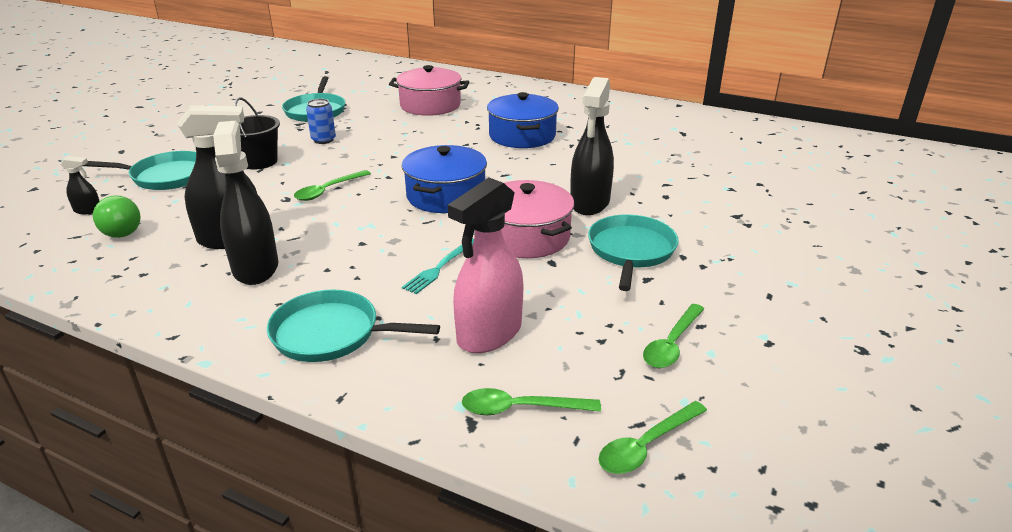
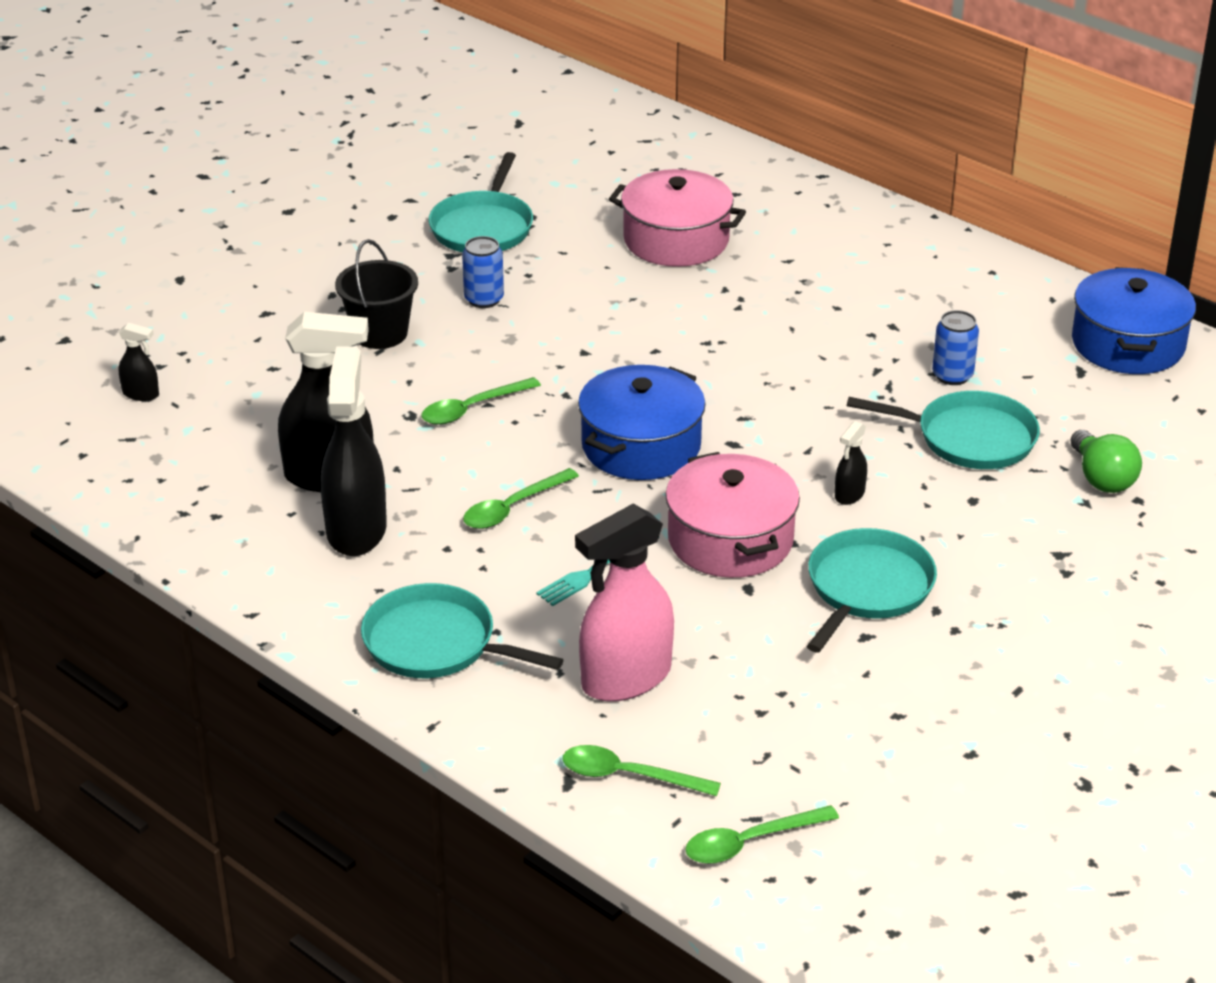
camera: 15 degrees right, 5 degrees up
(121, 230) = (186, 437): green light bulb -> green light bulb (1101, 478)
(167, 176) = (246, 343): turquoise pan -> turquoise pan (970, 438)
(522, 136) = (804, 337): blue pot -> blue pot (1127, 344)
(589, 203) = (849, 494): black spray bottle -> black spray bottle, size x0.45
(615, 142) = (952, 375): none -> blue can
(672, 344) = (846, 732): green spoon -> green spoon (513, 508)

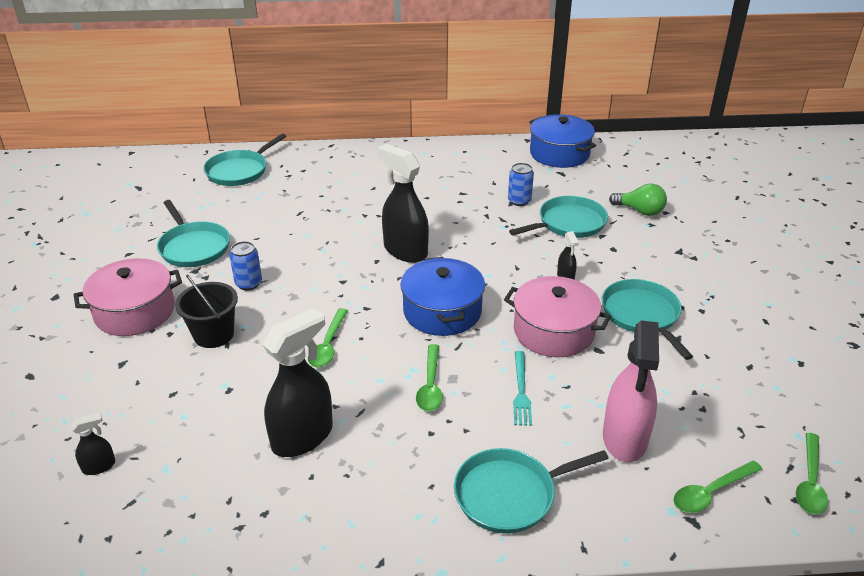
camera: 45 degrees left, 0 degrees up
(356, 530) = (365, 458): black spray bottle -> black spray bottle (405, 251)
(658, 157) = (239, 171): none -> turquoise pan
(676, 240) = (306, 204): pink pot -> pink pot (135, 312)

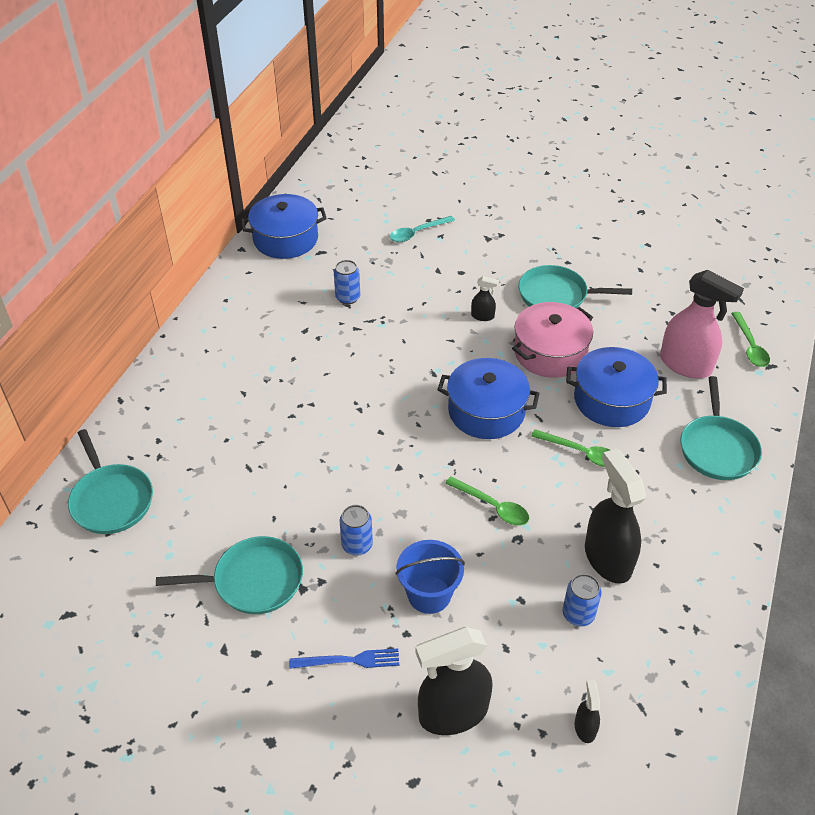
camera: 65 degrees left, 10 degrees up
(135, 312) = (349, 660): pink pot -> blue fork
(213, 334) = (429, 594): black bucket -> blue bucket
(225, 432) = (578, 614): none -> blue can
(405, 251) = (377, 405): black spray bottle -> black spray bottle (453, 713)
(521, 390) = (611, 400): turquoise fork -> blue pot
(568, 223) = (406, 281): turquoise pan -> none
(640, 211) = (417, 233): green light bulb -> turquoise spoon
(810, 482) = (756, 298): green spoon -> none

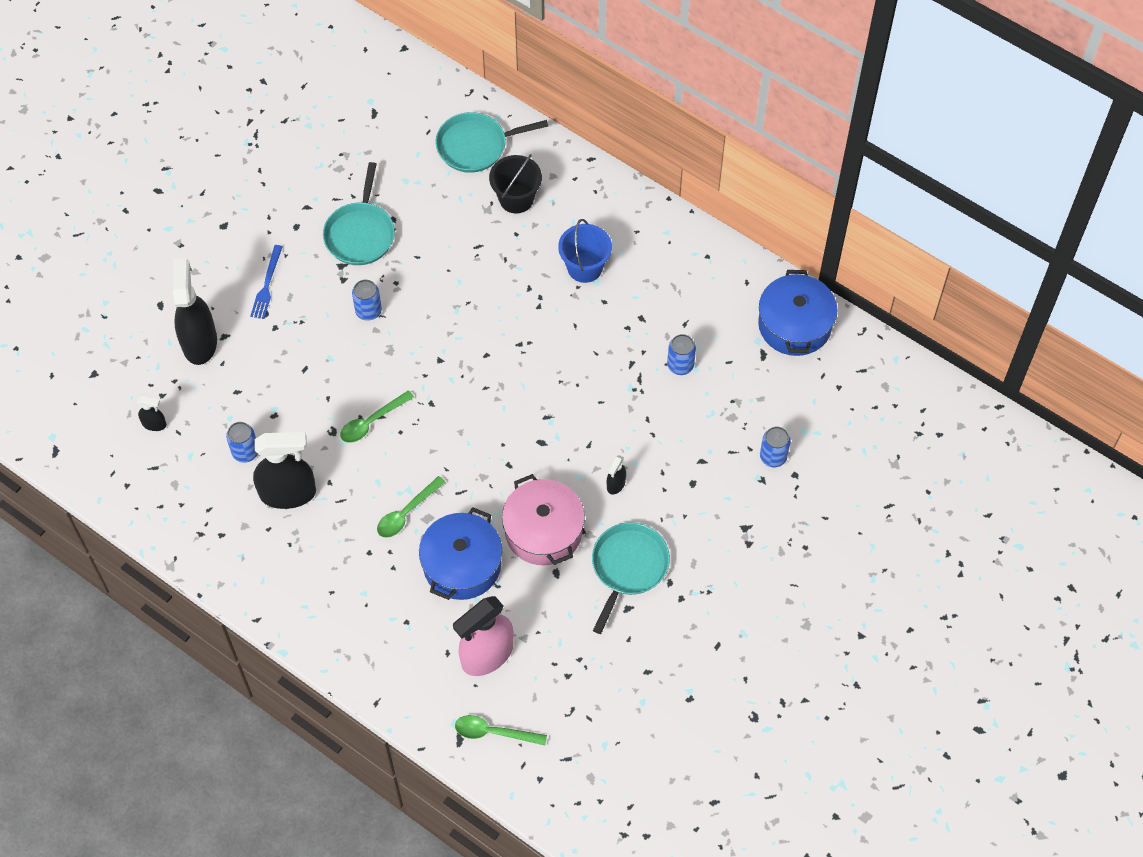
camera: 105 degrees right, 15 degrees up
(180, 449) = (516, 198): none -> black bucket
(417, 233) = (773, 457): turquoise spoon -> blue can
(429, 594) = (303, 351): blue bucket -> blue bucket (584, 267)
(486, 411) = (483, 449): blue pot -> none
(717, 449) = (371, 635): turquoise pan -> none

